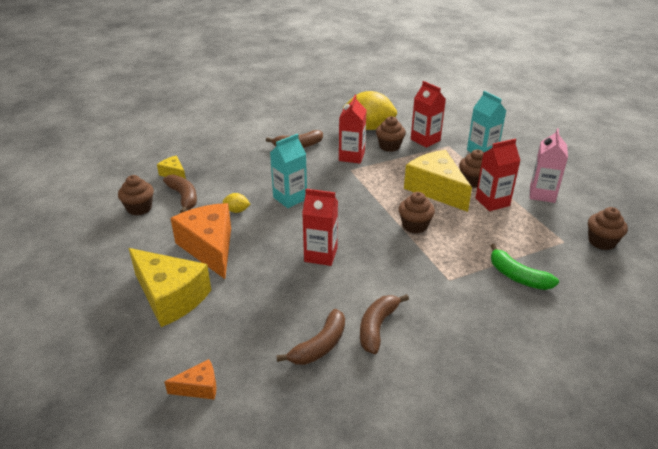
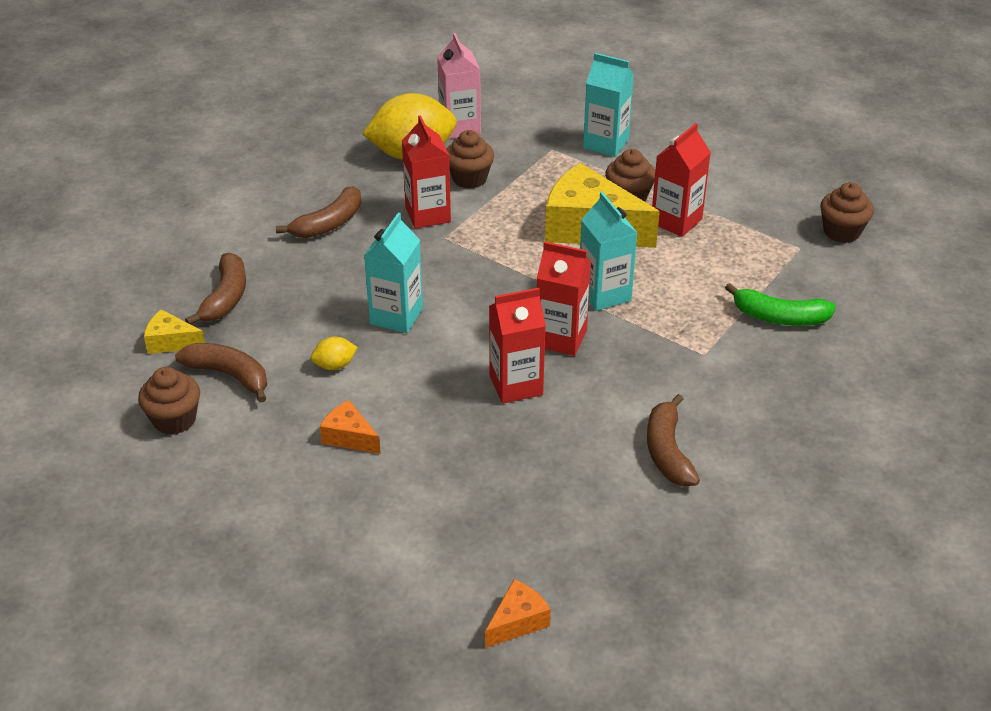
camera: 30 degrees left, 5 degrees up
(170, 297) = (363, 529): yellow cheese -> none
(209, 248) = (349, 437): orange cheese -> orange cheese, size x0.47
(320, 345) = (619, 505): brown banana -> brown banana (225, 297)
(414, 226) = (604, 294): brown cupcake -> turquoise carton
(425, 140) = (512, 150): red carton -> red carton (561, 338)
(542, 194) = (729, 187): pink carton -> pink carton (459, 127)

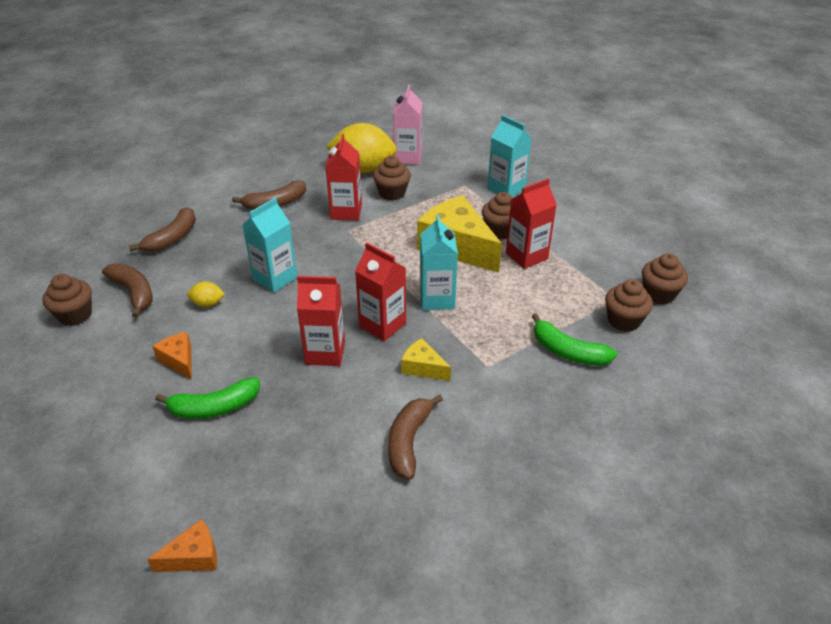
camera: 20 degrees right, 0 degrees up
(171, 342) = (115, 260): yellow cheese -> yellow cheese (423, 368)
(430, 475) = (214, 407): none -> green banana
(820, 270) = (623, 321): none -> brown cupcake

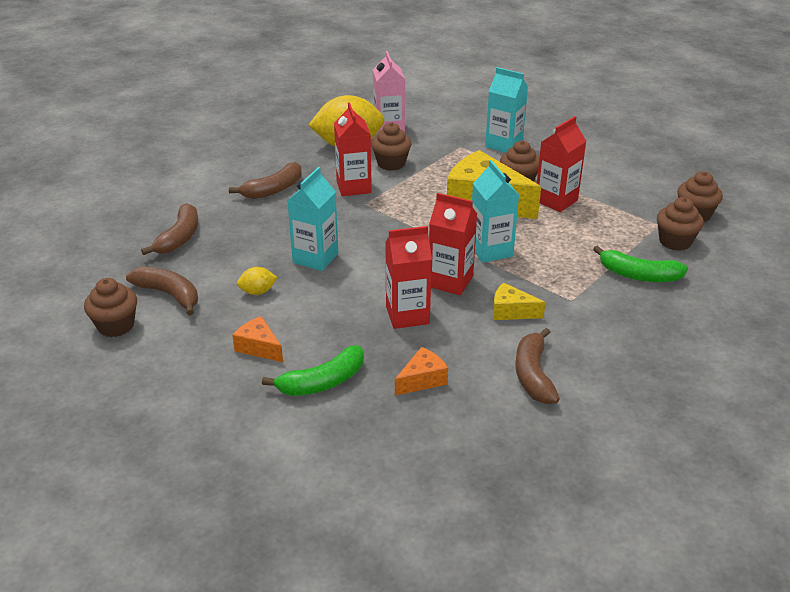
camera: 15 degrees left, 5 degrees down
(193, 557) = (381, 511): orange cheese -> orange cheese (422, 380)

